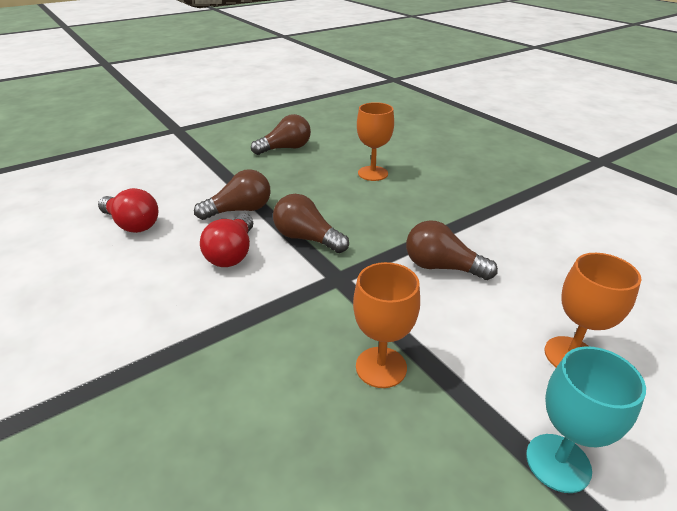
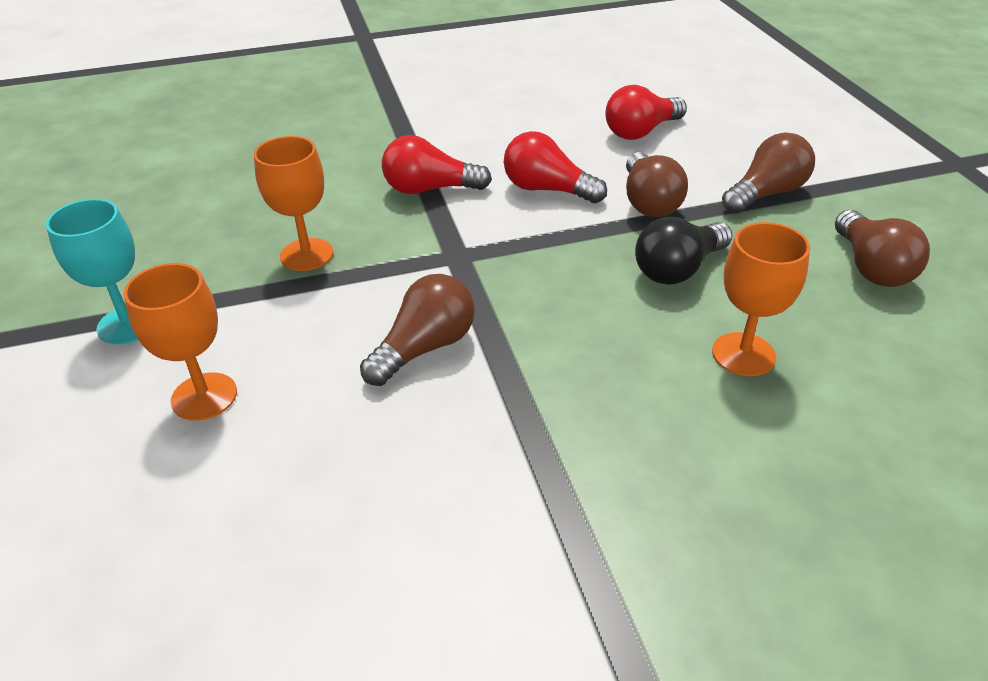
camera: 110 degrees right, 5 degrees up
(246, 318) = (430, 189): none -> red light bulb
(307, 238) = (553, 246): brown light bulb -> brown light bulb (766, 194)
(312, 194) = (678, 269): none -> black light bulb

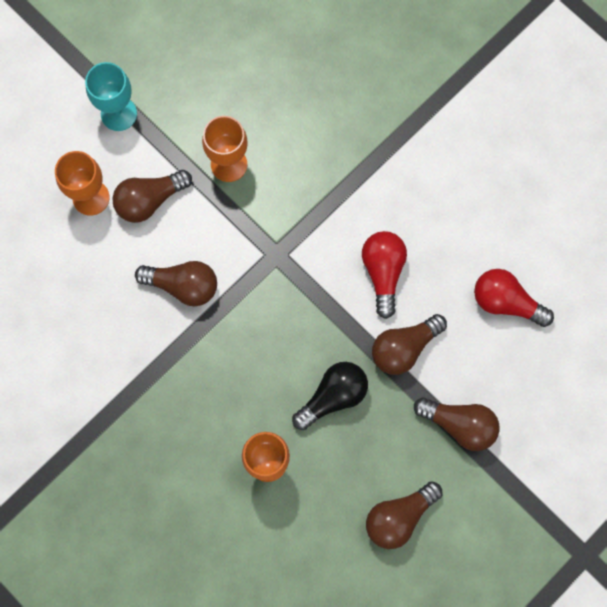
camera: 60 degrees right, 35 degrees up
(275, 337) = (150, 200): none -> brown light bulb
(430, 189) = (341, 194): red light bulb -> none
(678, 269) = (333, 396): black light bulb -> black light bulb turned 120 degrees clockwise

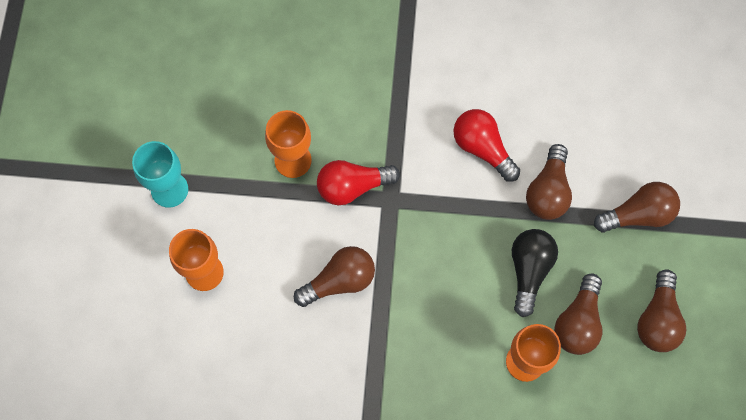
camera: 40 degrees left, 5 degrees down
(150, 200) = (254, 236): brown light bulb -> brown light bulb (578, 322)
(506, 302) = (590, 99): red light bulb -> red light bulb (353, 187)

